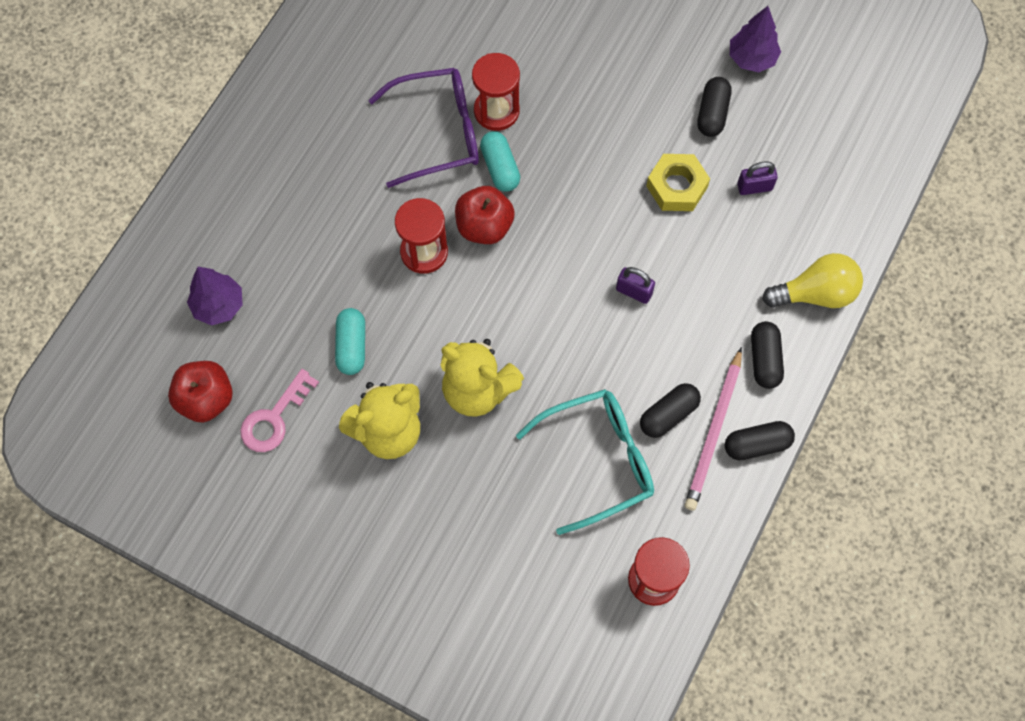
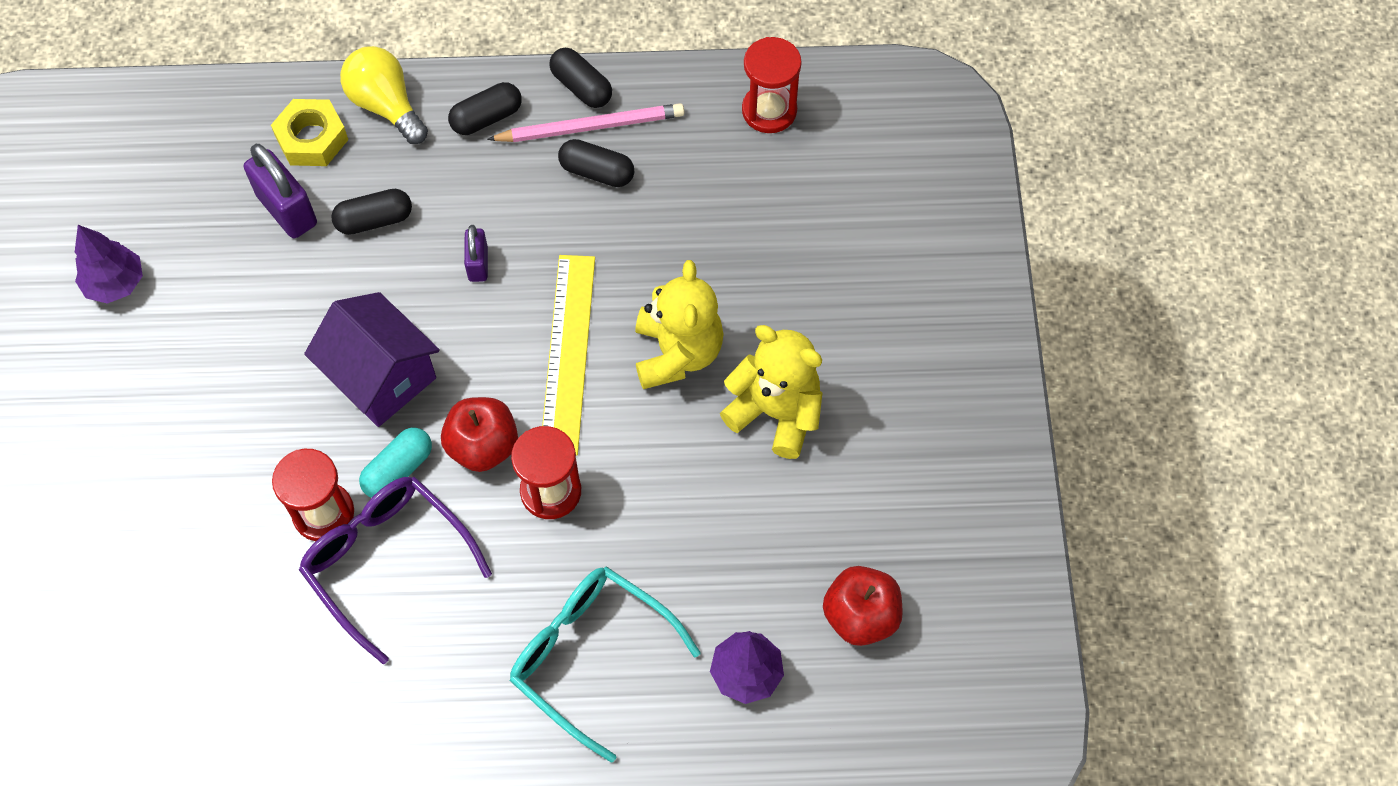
camera: 120 degrees left, 5 degrees down
(274, 418) = (835, 532): pink key -> none
(352, 346) = (706, 502): turquoise capsule -> none
(523, 315) = (568, 353): none -> yellow ruler
(578, 188) = (381, 377): none -> purple house
(598, 460) = (683, 209): turquoise glasses -> turquoise glasses (591, 657)
(676, 187) = (327, 282): yellow nut -> yellow nut (312, 139)
(712, 113) = (211, 290): black capsule -> black capsule (374, 220)
(754, 187) = (287, 210): purple padlock -> purple padlock, size x1.70

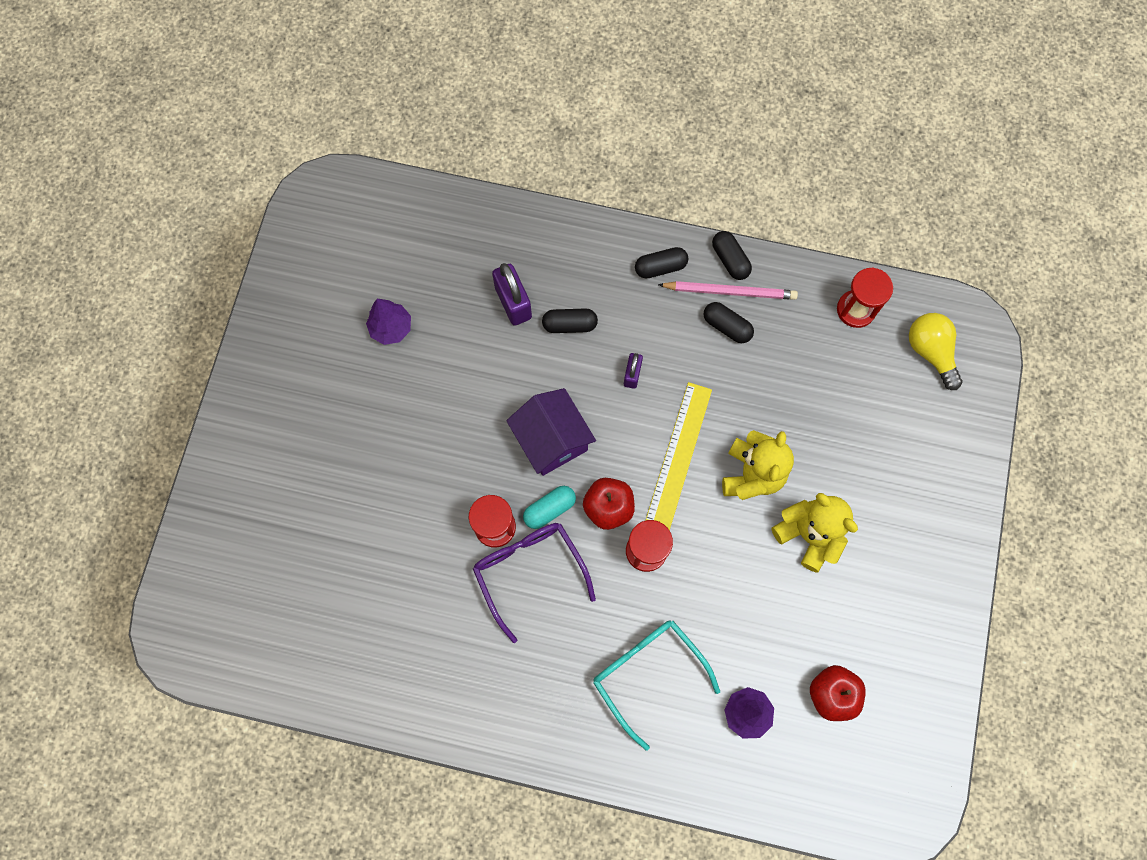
camera: 15 degrees right, 10 degrees up
(312, 139) = (540, 254): yellow nut -> none
(386, 105) = (594, 241): yellow light bulb -> yellow light bulb (930, 352)

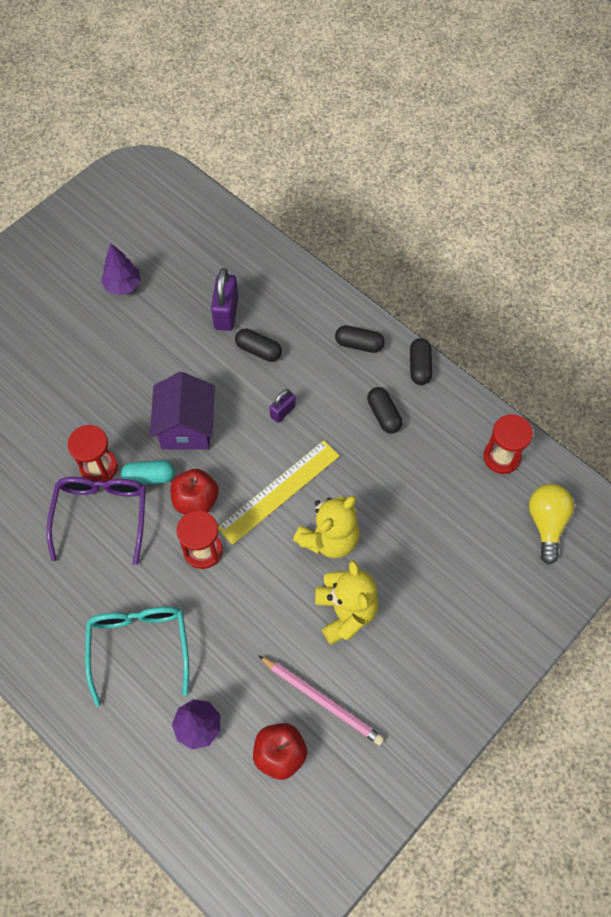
camera: 30 degrees right, 10 degrees down
(730, 291) = (404, 390): pink pencil -> pink pencil (322, 701)

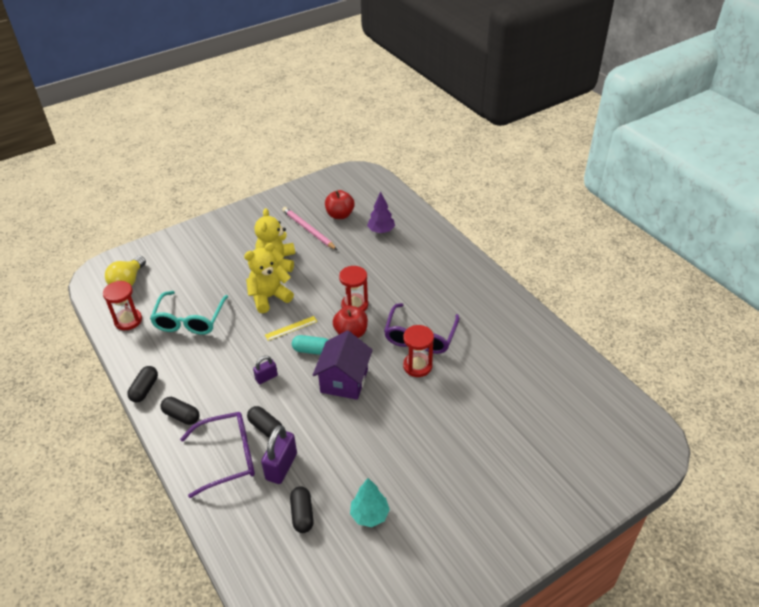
camera: 165 degrees left, 20 degrees down
(123, 285) = (369, 515): purple tree -> turquoise tree
(139, 647) = (407, 267): turquoise glasses -> turquoise glasses (189, 320)
(149, 477) = (381, 353): turquoise capsule -> turquoise capsule (312, 350)
(279, 491) = (291, 328): yellow ruler -> yellow ruler, size x0.51
(286, 311) = (228, 457): none -> purple glasses
(383, 415) = (192, 361): black capsule -> black capsule (302, 514)

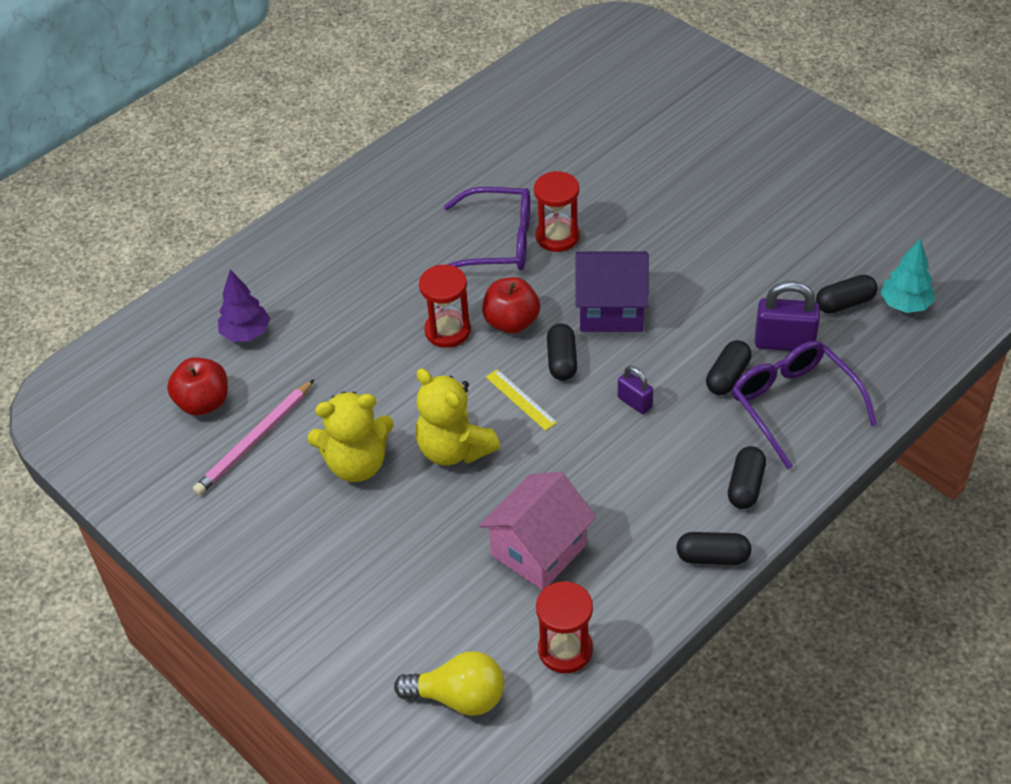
camera: 100 degrees left, 5 degrees up
(189, 320) = (539, 550): turquoise glasses -> pink house
(312, 350) = (562, 361): turquoise capsule -> black capsule
(369, 515) = (816, 241): turquoise tree -> turquoise tree (905, 305)

